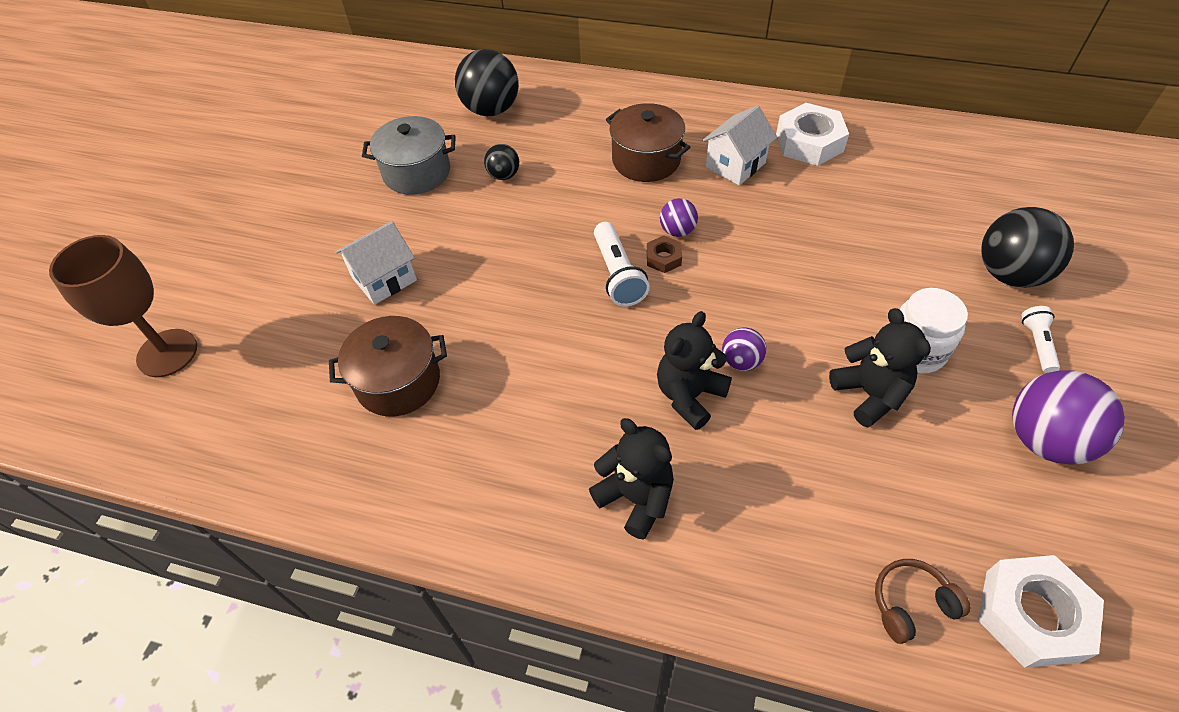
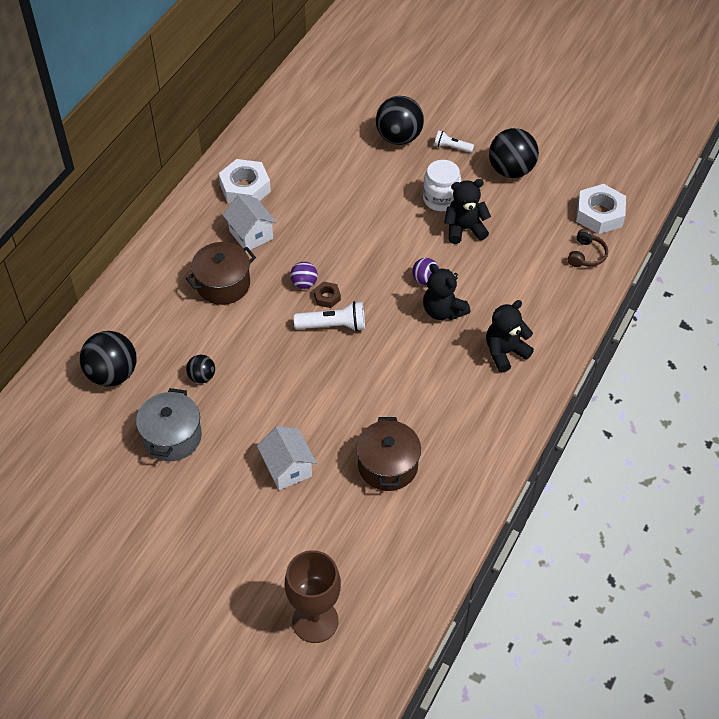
camera: 80 degrees left, 0 degrees up
(911, 603) = (586, 255): brown headphones -> brown headphones turned 150 degrees counterclockwise
(1044, 439) = (511, 170): purple ball -> black ball

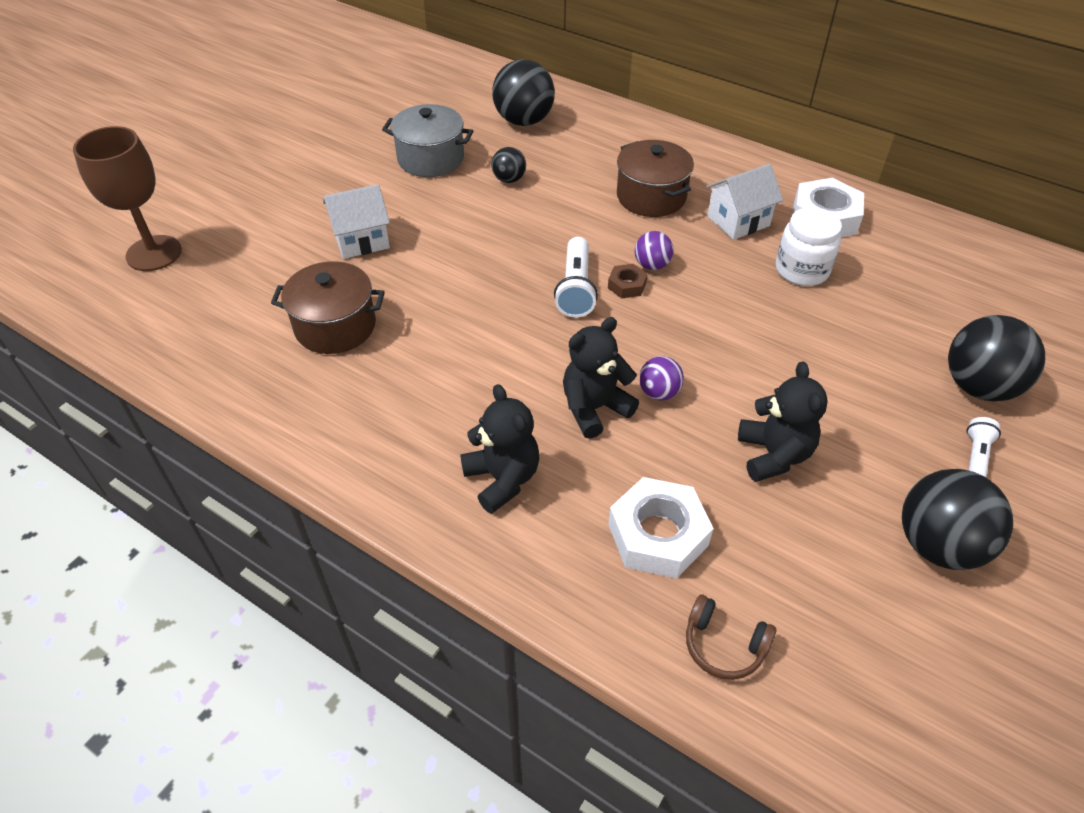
camera: 95 degrees right, 5 degrees down
(441, 199) = (840, 429): white jar -> white jar (801, 270)
(599, 214) = (842, 693): white nut -> white nut (658, 535)

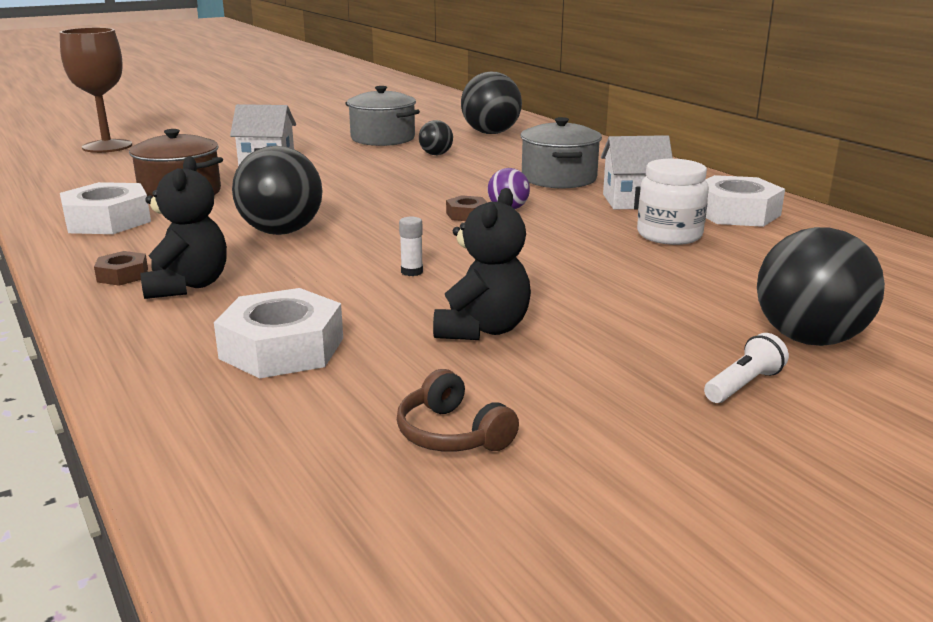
camera: 25 degrees right, 25 degrees down
(317, 399) = (107, 220): none -> white nut
(430, 484) = (123, 275): none -> brown nut
(576, 289) = (415, 209): white flashlight -> none
(594, 408) = (334, 268): black teddy bear -> none
(651, 197) = (559, 178): brown pot -> grey pot
(659, 392) = (412, 272): purple ball -> white glue stick
(724, 645) = (240, 434): brown headphones -> brown headphones (452, 434)
(938, 545) = (608, 434): black ball -> black ball (281, 232)

